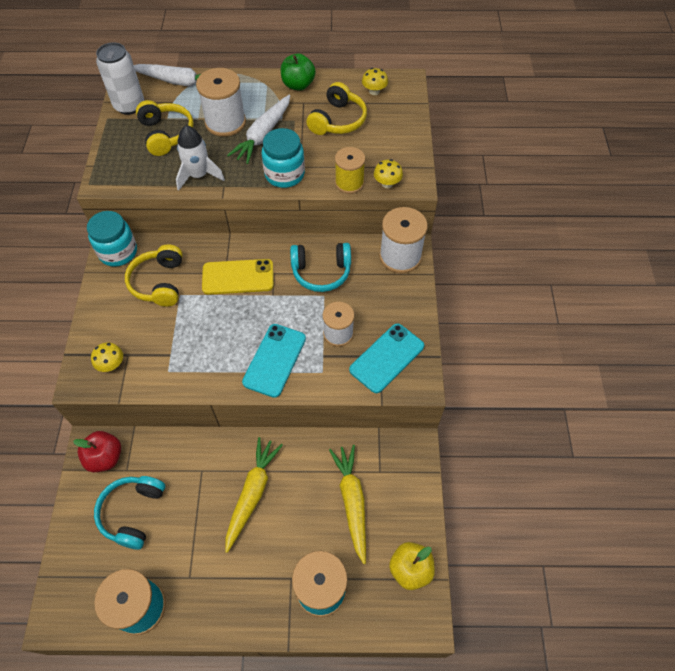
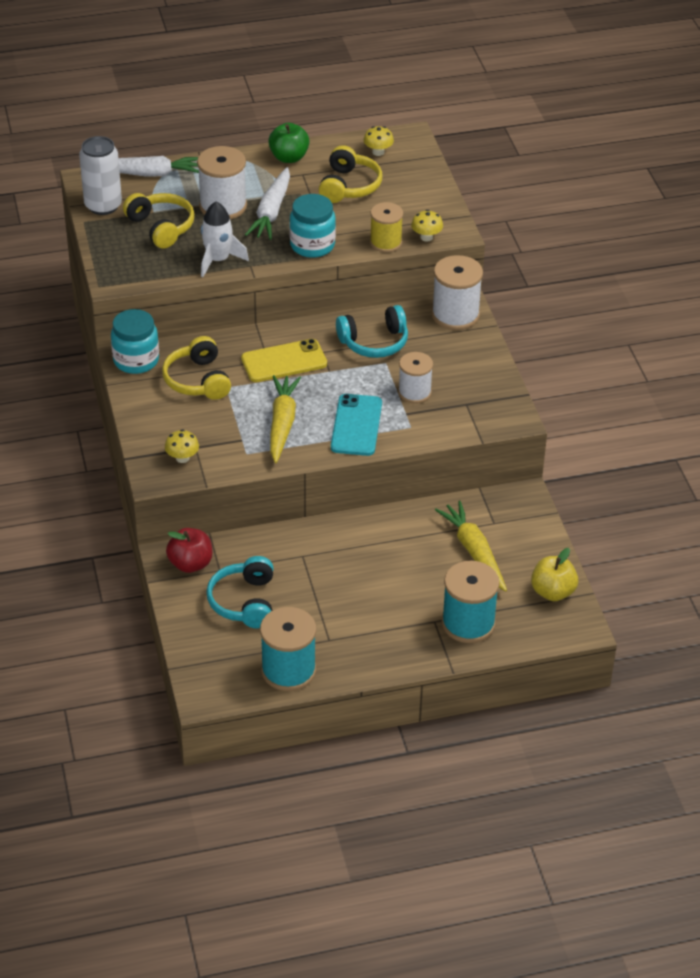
camera: 15 degrees left, 15 degrees down
(252, 493) = (366, 564): yellow carrot -> yellow carrot (282, 424)
(387, 358) = (473, 404): turquoise phone -> none

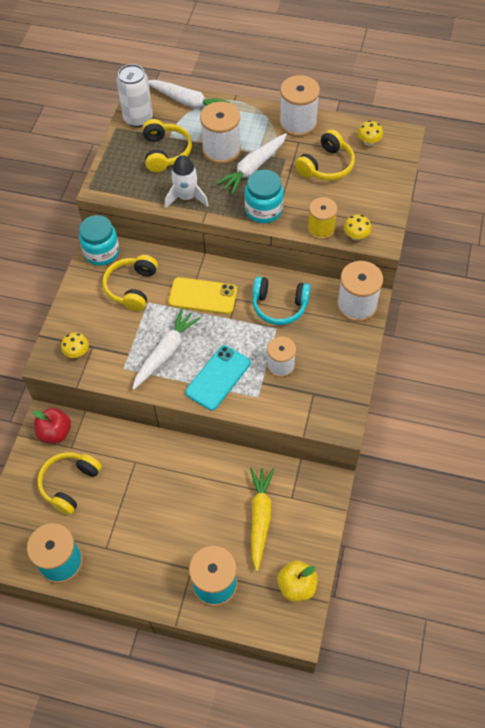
camera: 30 degrees right, 15 degrees up
(244, 602) = (69, 484): turquoise headphones -> yellow headphones
(282, 424) = (165, 352): yellow carrot -> white carrot
(289, 157) = (298, 123): green apple -> white spool

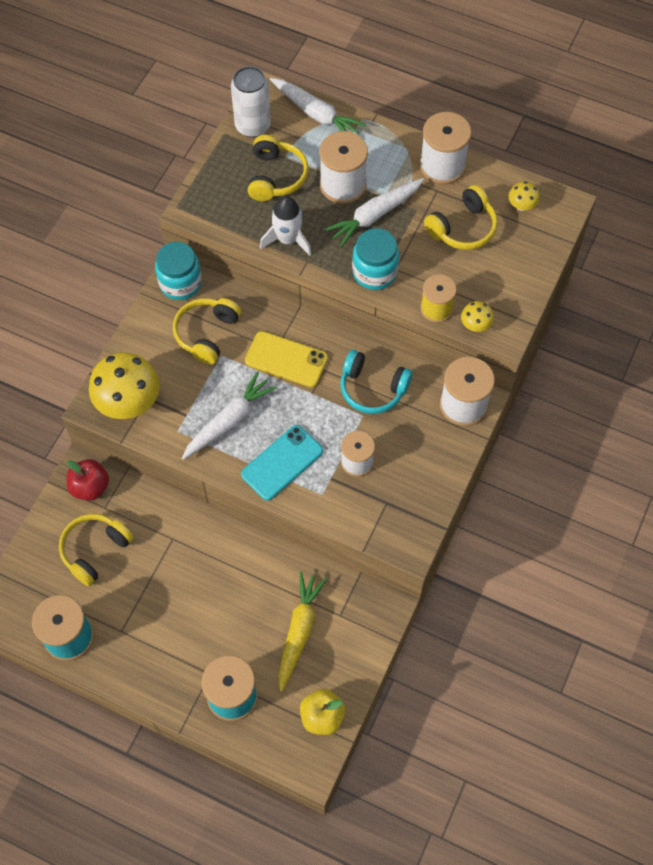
camera: 10 degrees right, 5 degrees up
(77, 352) = (129, 402): yellow mushroom -> yellow mushroom, size x2.17

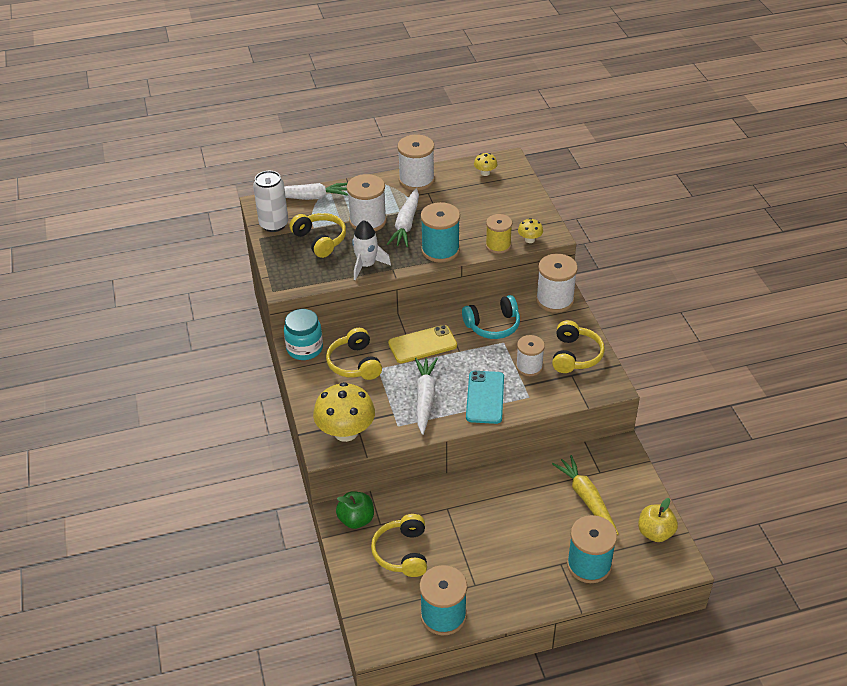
camera: 40 degrees left, 20 degrees down
(90, 487) = (356, 519): red apple -> green apple
(374, 272) = (440, 250): turquoise jar -> turquoise spool
(463, 228) = (465, 201): yellow headphones -> yellow headphones (575, 355)

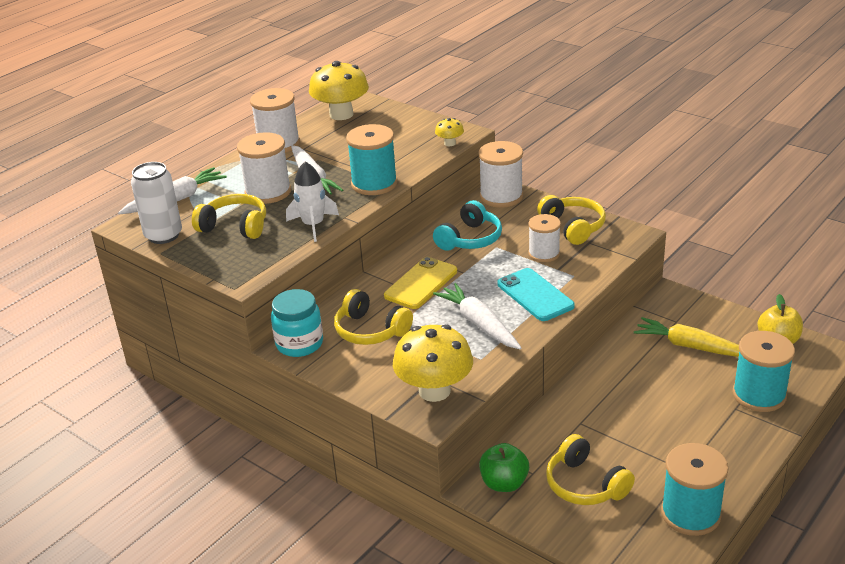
camera: 35 degrees left, 10 degrees down
(485, 173) = (341, 114): yellow mushroom -> yellow mushroom, size x2.17
(498, 245) = (426, 158): yellow spool -> none

